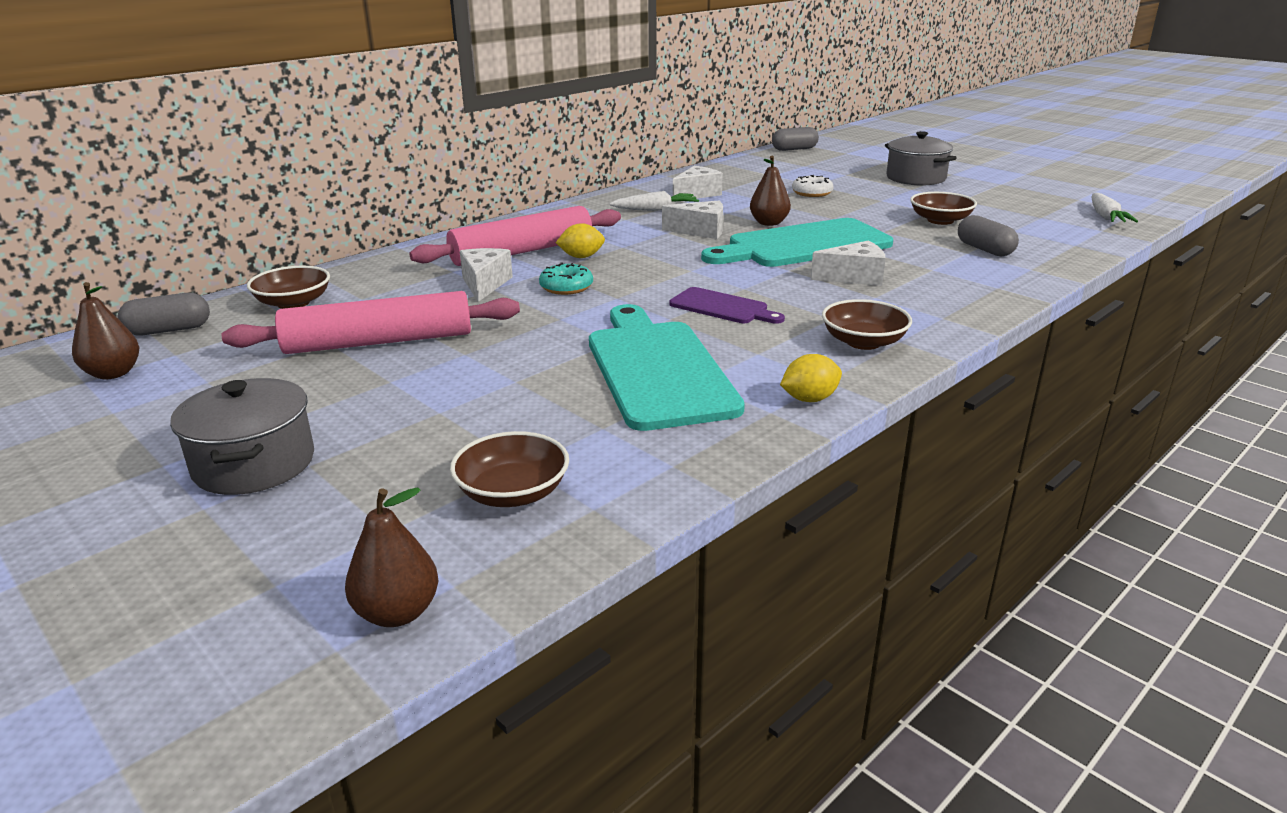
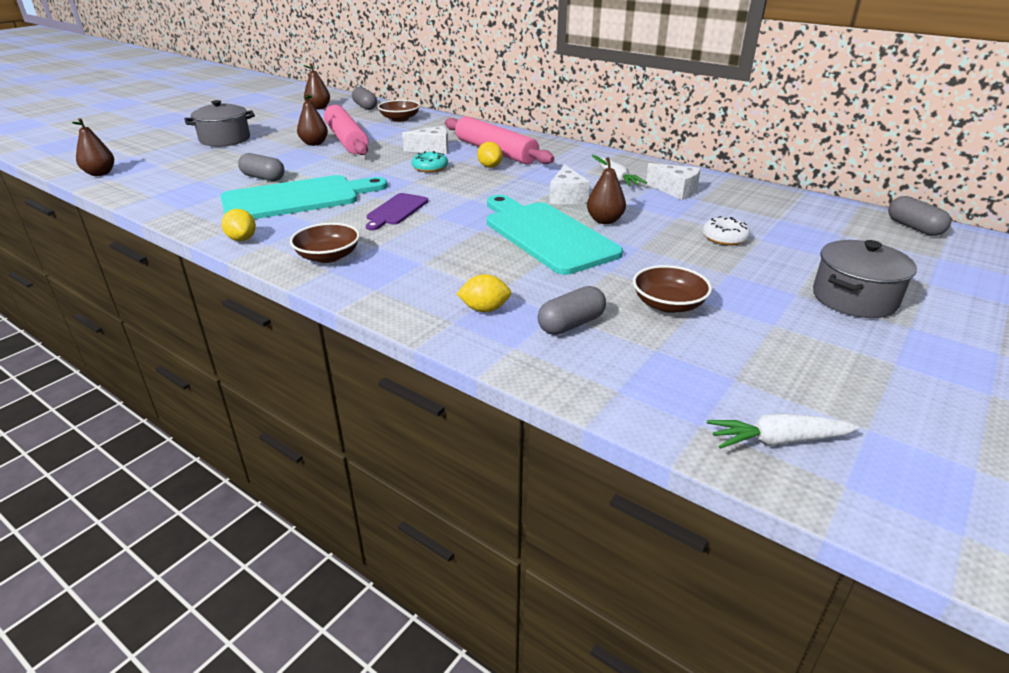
camera: 80 degrees right, 5 degrees up
(376, 368) = (314, 143): none -> brown pear
(512, 493) = (175, 180): brown bowl -> none
(545, 402) = (263, 178): none -> grey capsule
(854, 277) = (467, 255): white cheese -> none
(969, 275) = (484, 309): none -> yellow lemon

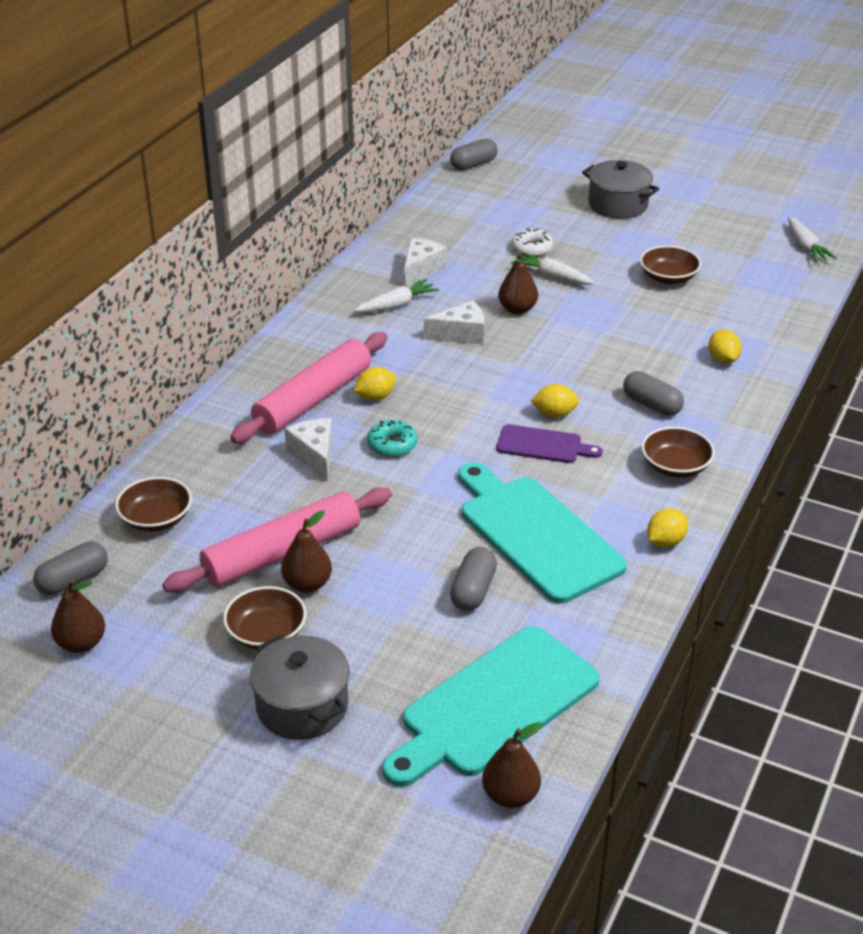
camera: 100 degrees left, 5 degrees up
(285, 135) = (266, 633): none -> brown bowl
(435, 219) = (554, 414): none -> yellow lemon
(546, 235) = (565, 340): turquoise cutting board -> turquoise cutting board (494, 705)
(571, 324) = (722, 318): grey capsule -> grey capsule (651, 405)
(667, 242) = (552, 276): none -> white carrot

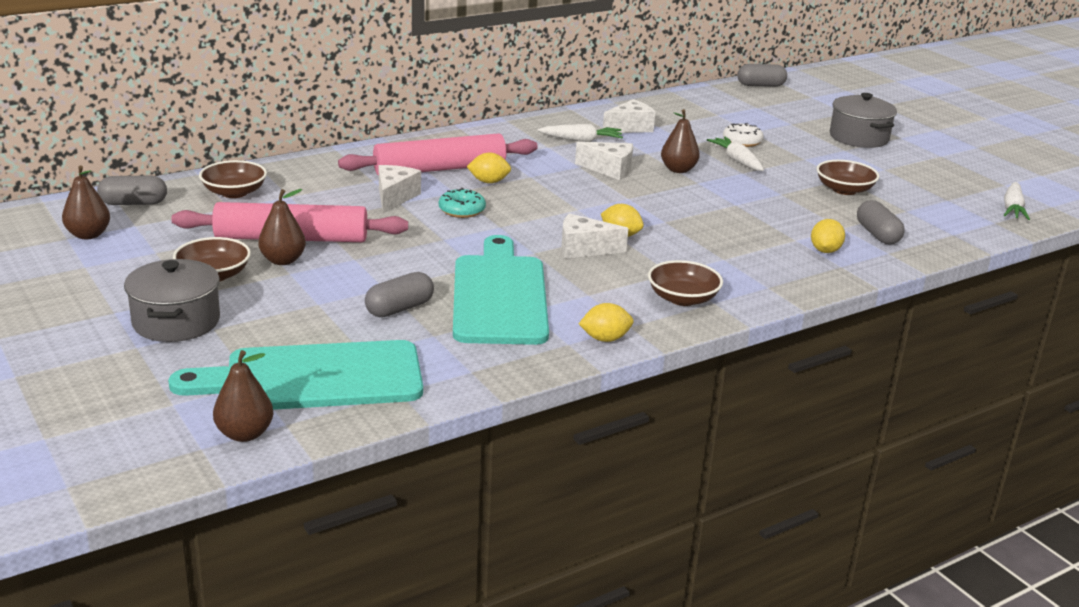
camera: 30 degrees right, 10 degrees down
(543, 445) = (584, 249): purple cutting board -> white cheese
(651, 405) = (716, 256): grey capsule -> grey capsule (877, 234)

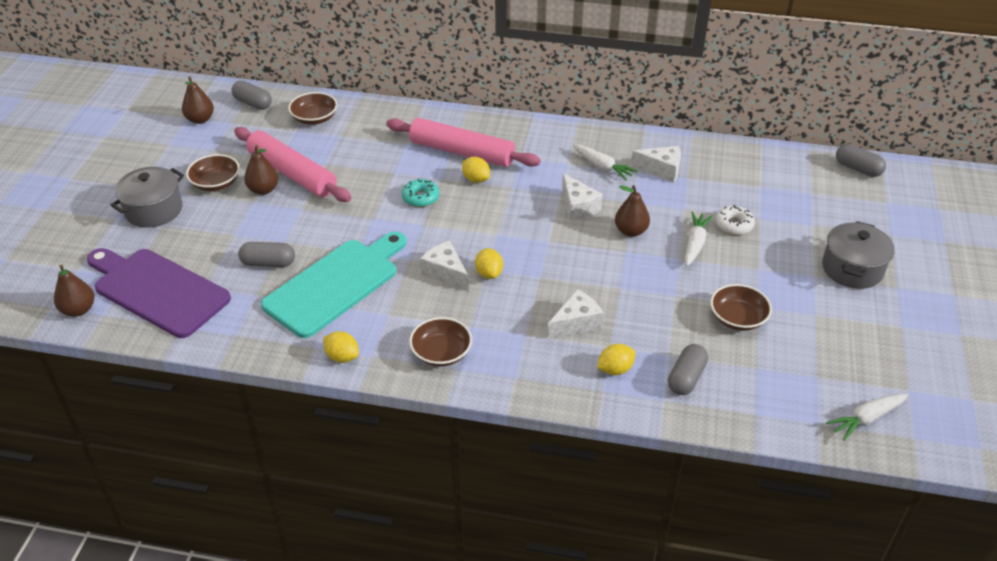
camera: 45 degrees right, 15 degrees up
(314, 378) = (157, 290): turquoise cutting board -> purple cutting board
(394, 197) = (397, 166): white cheese -> white cheese (576, 323)

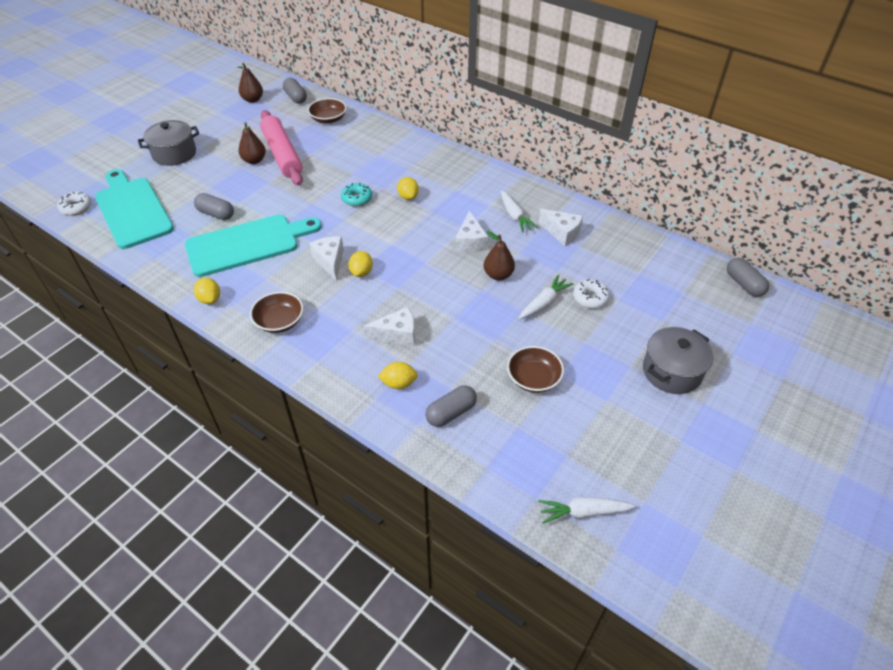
camera: 25 degrees right, 5 degrees up
(79, 310) = (76, 207): brown pear -> white donut
(157, 290) = (132, 210): purple cutting board -> turquoise cutting board
(216, 183) = (227, 147): brown bowl -> none
(461, 152) = (413, 173): pink rolling pin -> none

